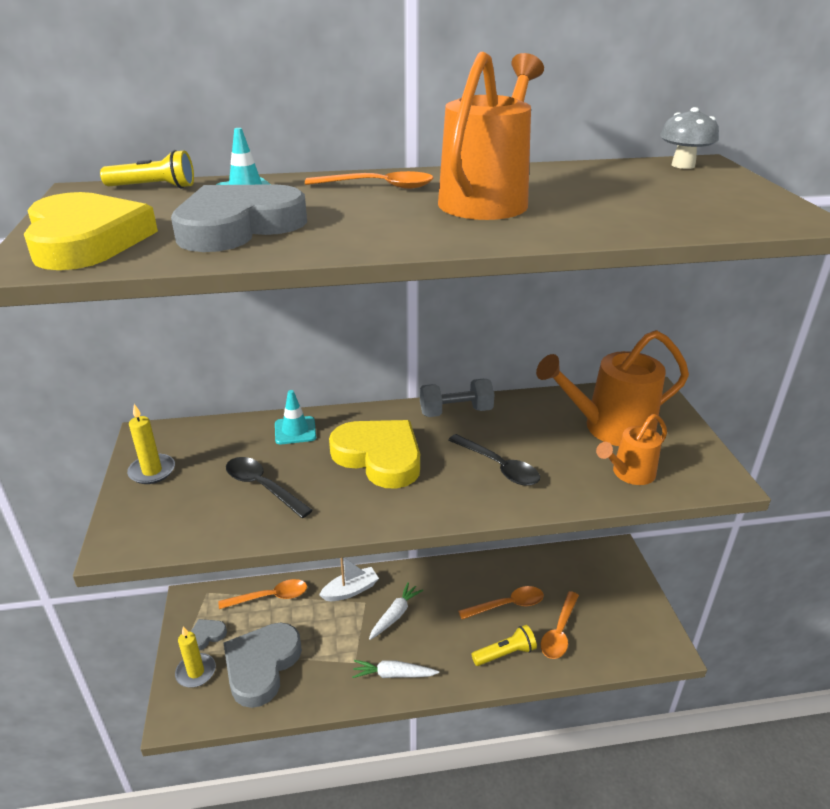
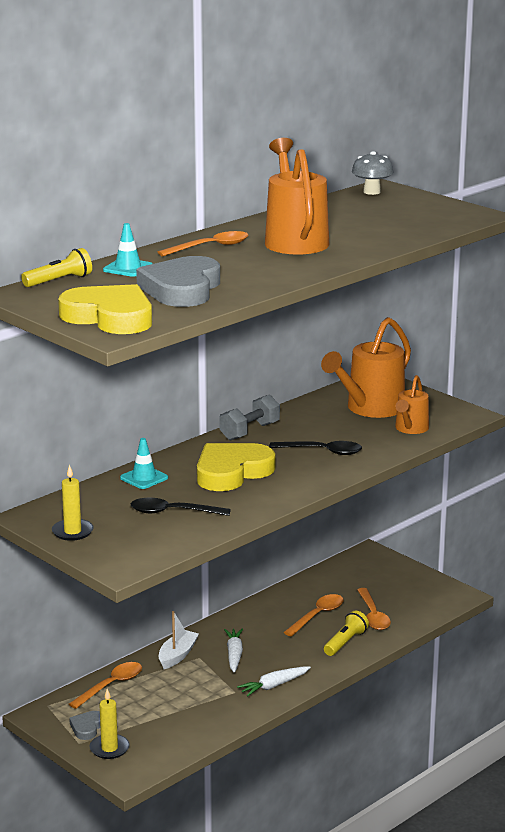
camera: 35 degrees left, 10 degrees down
(261, 666) = (161, 723): grey heart -> none
(379, 457) = (232, 472): yellow heart -> yellow heart turned 45 degrees counterclockwise

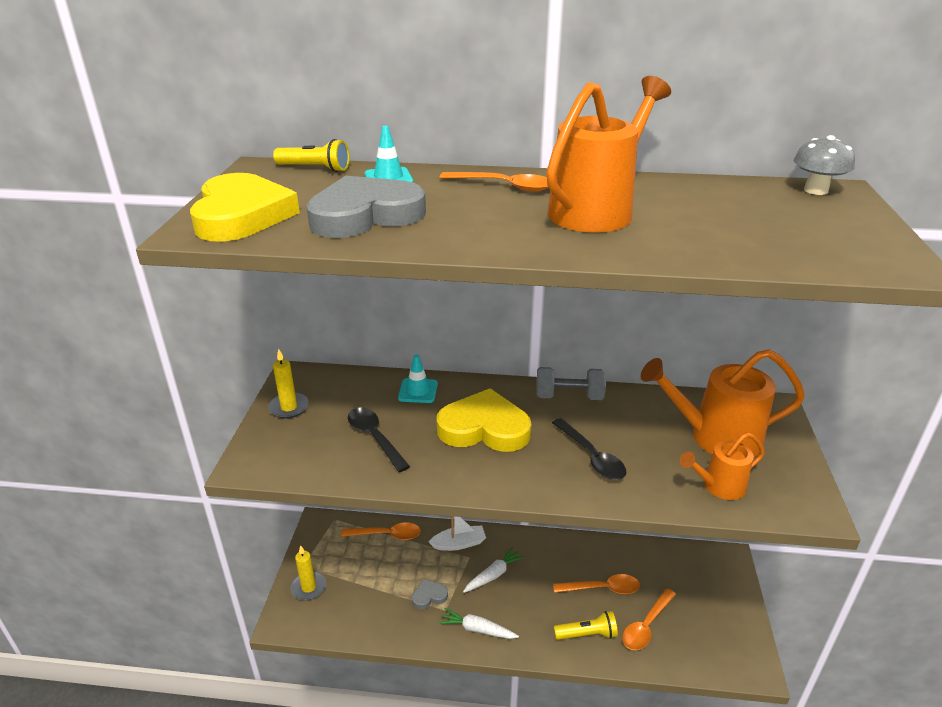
camera: 50 degrees right, 10 degrees up
(87, 727) = (325, 557): grey heart -> grey heart (429, 596)

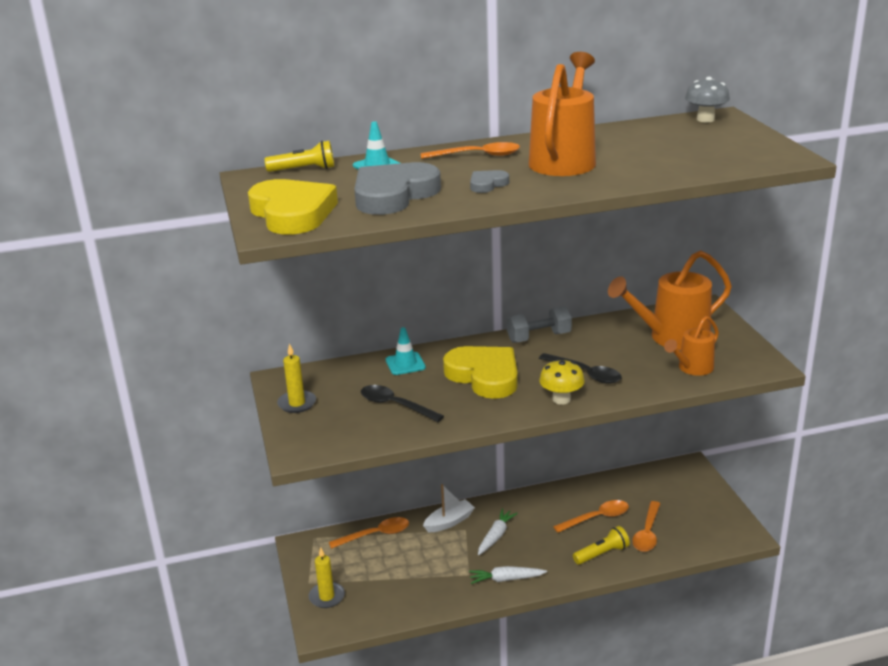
camera: 20 degrees left, 5 degrees down
(429, 596) = (447, 569): grey heart -> grey heart (487, 184)
(484, 428) = (484, 376): yellow heart -> yellow heart turned 60 degrees clockwise
(545, 483) = (561, 399): none -> yellow mushroom

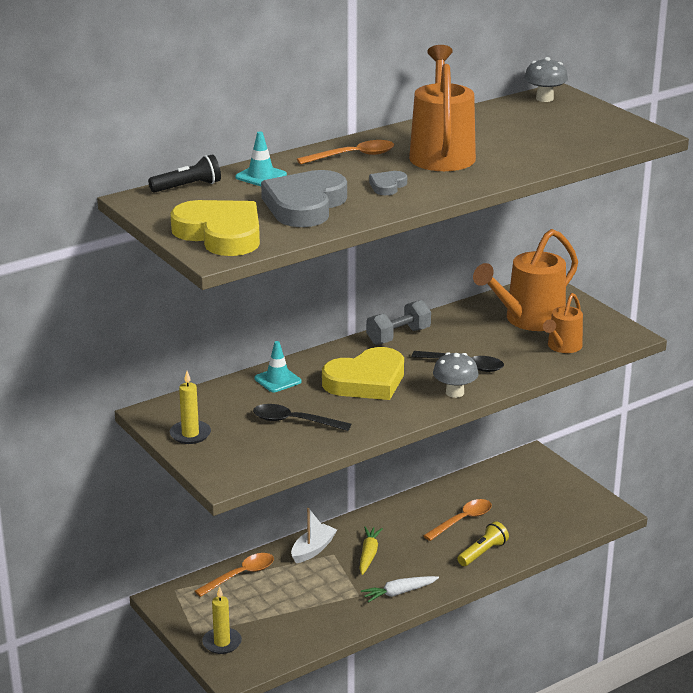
camera: 20 degrees left, 0 degrees up
(304, 170) = (188, 187): yellow flashlight -> black flashlight
(484, 376) = (366, 381): yellow heart -> yellow heart turned 120 degrees clockwise
(496, 536) = (368, 555): white carrot -> yellow carrot
(561, 399) = (454, 392): yellow mushroom -> grey mushroom
(647, 533) = (518, 526): orange spoon -> none

